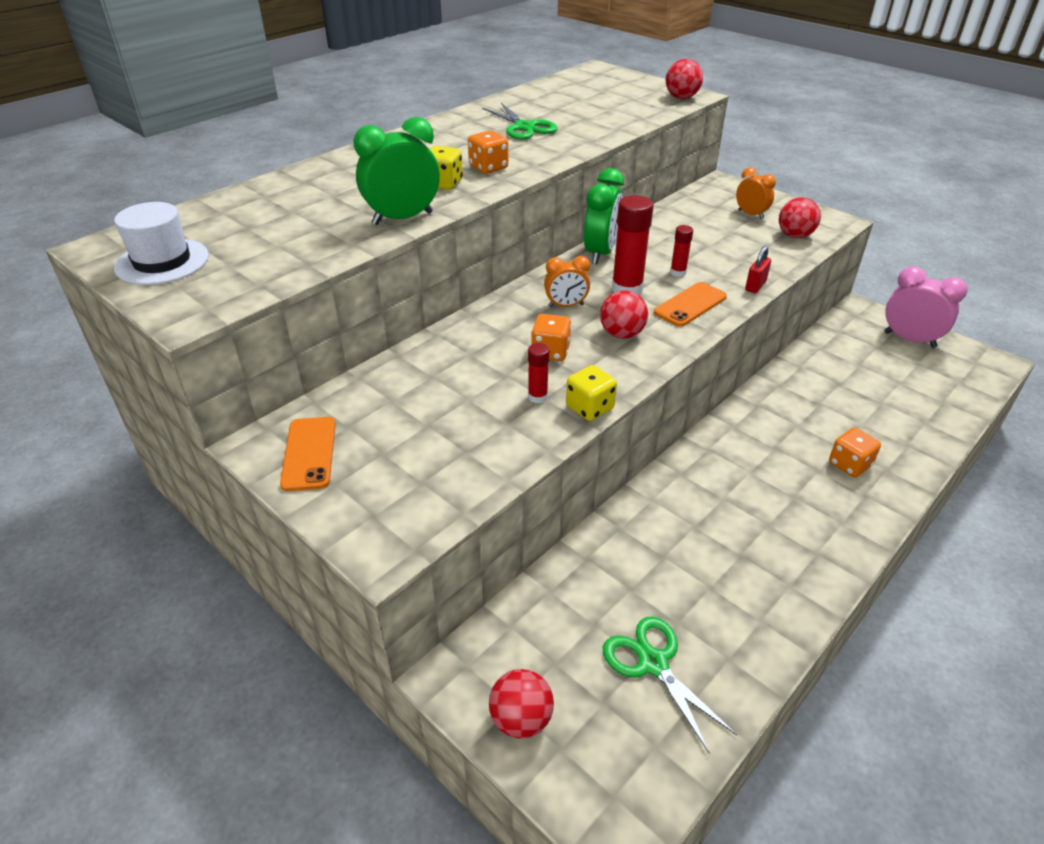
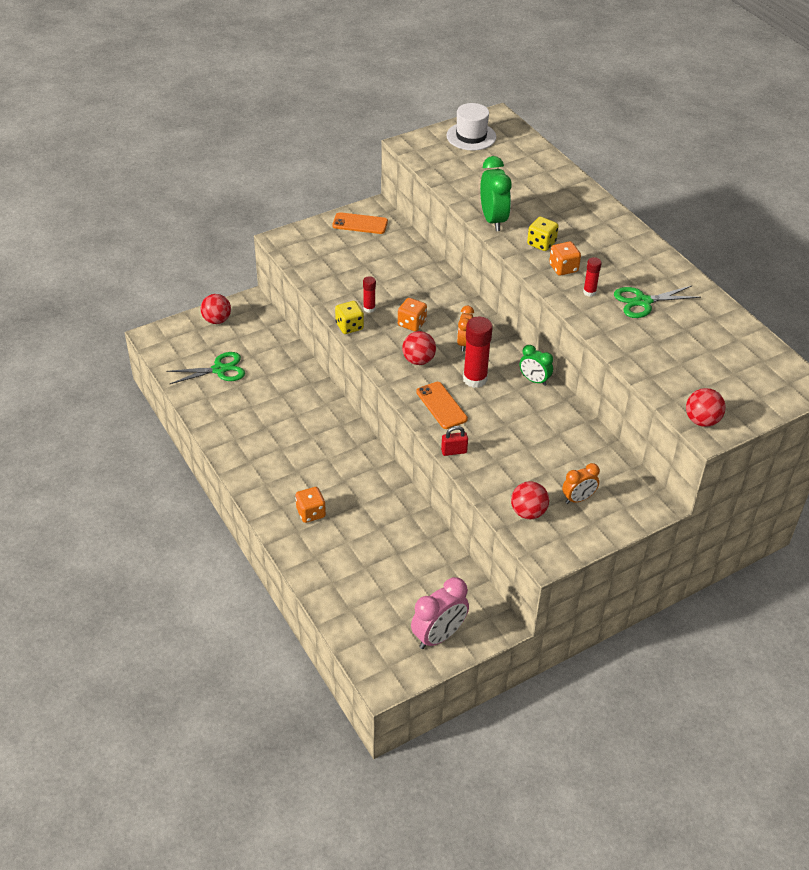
camera: 105 degrees right, 5 degrees up
(601, 253) = (534, 380): green clock -> green clock, size x0.61
(678, 272) = (489, 414): red glue stick -> red glue stick (589, 292)
(755, 286) = (454, 451): red padlock -> red padlock turned 60 degrees counterclockwise

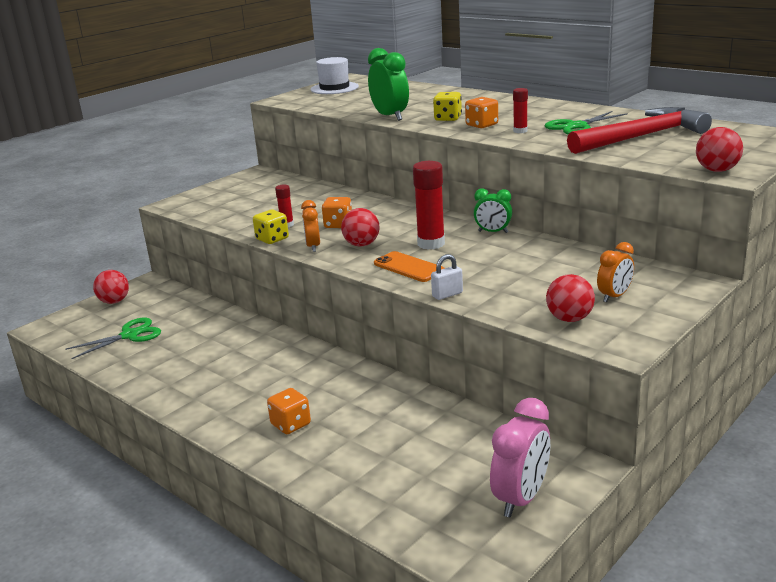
camera: 15 degrees left, 20 degrees down
(360, 224) = (247, 182): orange phone -> none
(454, 451) = (447, 294): red padlock -> white padlock
(464, 343) = (402, 225): orange clock -> orange clock (313, 246)
(684, 342) = (642, 137): none -> red hammer

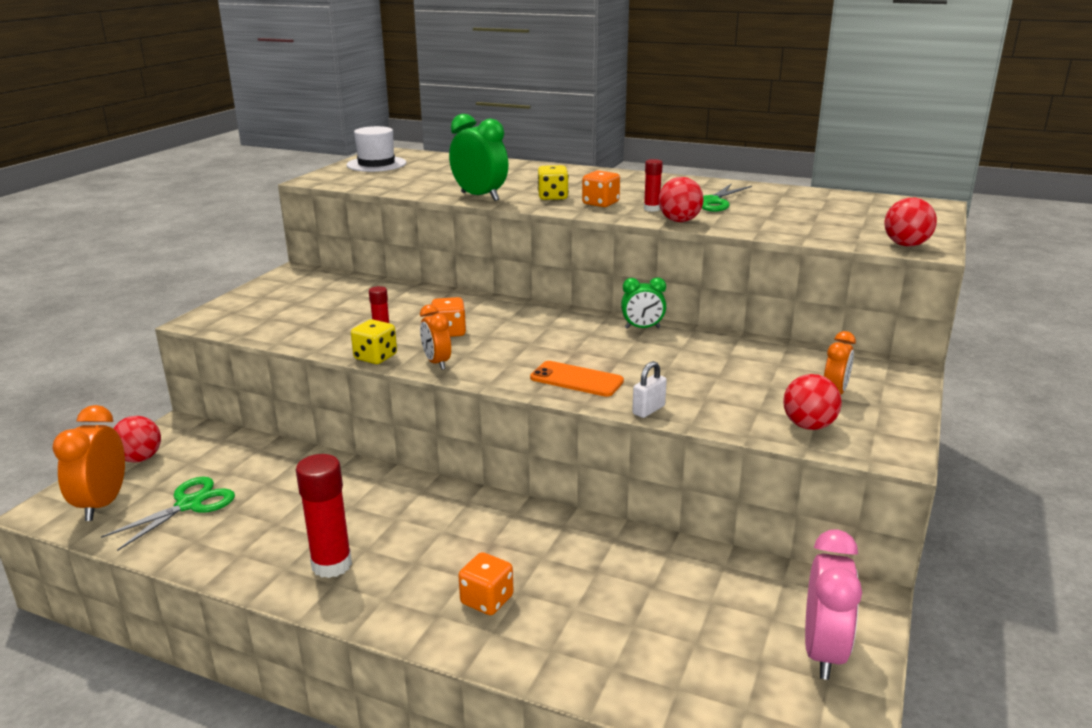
camera: 20 degrees left, 0 degrees up
(77, 328) = (103, 504): none -> orange clock
(361, 244) = (497, 355): red ball -> red ball (679, 221)
(431, 244) = (581, 348): red glue stick -> red glue stick (331, 565)
(642, 137) = (790, 211): red hammer -> none

